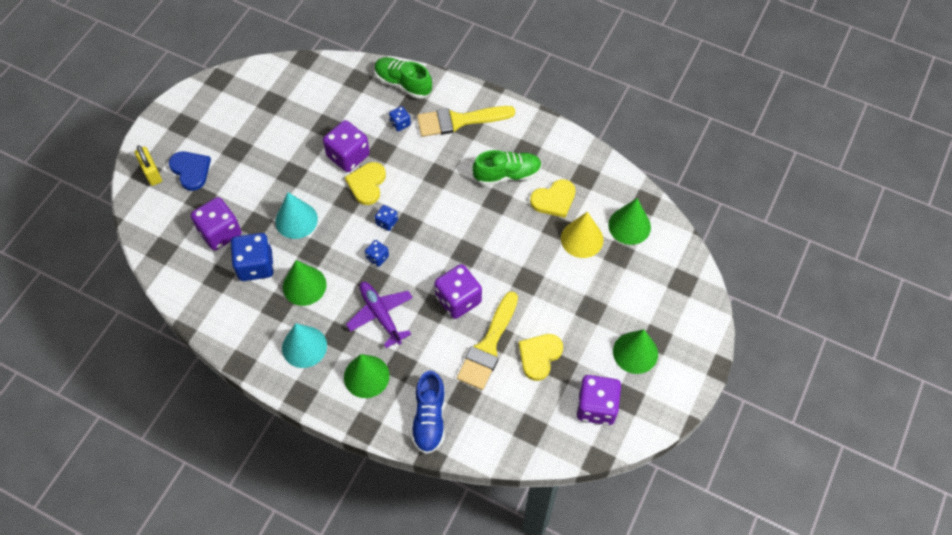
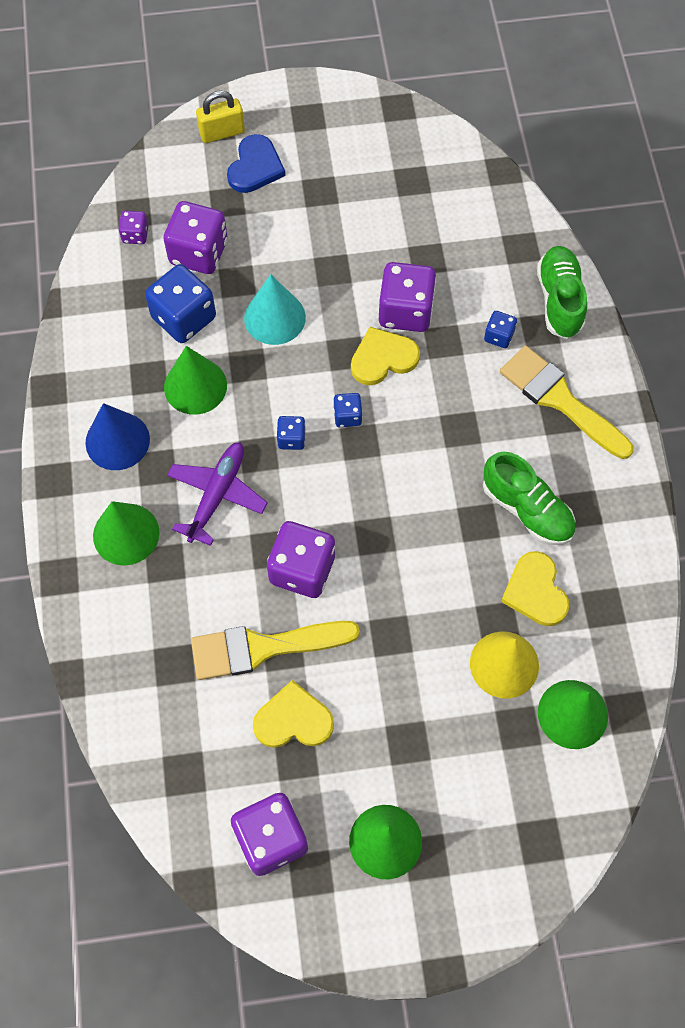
camera: 55 degrees right, 5 degrees up
(152, 173) = (222, 133): yellow padlock -> yellow padlock turned 45 degrees clockwise
(178, 258) = (135, 235): none -> purple dice
(304, 346) = (117, 441): turquoise cone -> blue cone
(429, 418) = (119, 642): blue shoe -> none
(554, 200) = (535, 591): yellow heart -> yellow heart turned 45 degrees clockwise

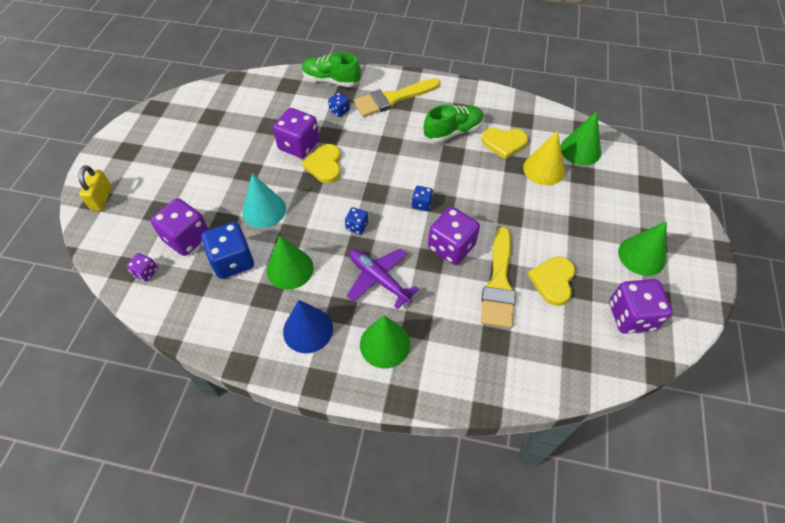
camera: 70 degrees left, 10 degrees down
(255, 167) = (143, 188): blue heart -> none
(347, 416) = (355, 193): blue dice -> blue dice (421, 204)

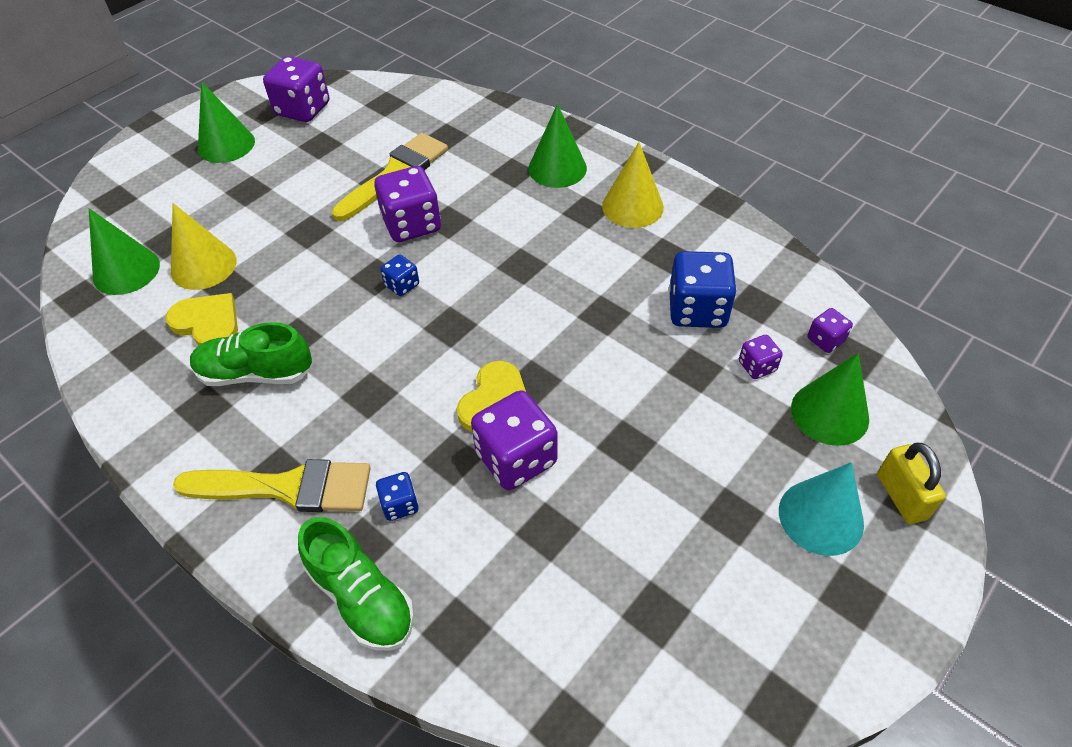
camera: 150 degrees left, 5 degrees down
(102, 198) = (901, 496): yellow padlock -> yellow padlock turned 45 degrees counterclockwise
(187, 238) = (757, 366): purple dice -> purple dice, size x0.50
(264, 210) = (626, 364): turquoise cone -> turquoise cone (821, 517)
(290, 269) = (624, 273): green cone -> green cone (829, 413)
(308, 330) = (632, 206): blue cone -> yellow cone
(357, 226) = (507, 290): blue dice -> none
(379, 279) = (522, 223): purple plane -> none
(553, 281) = (339, 157): yellow heart -> none

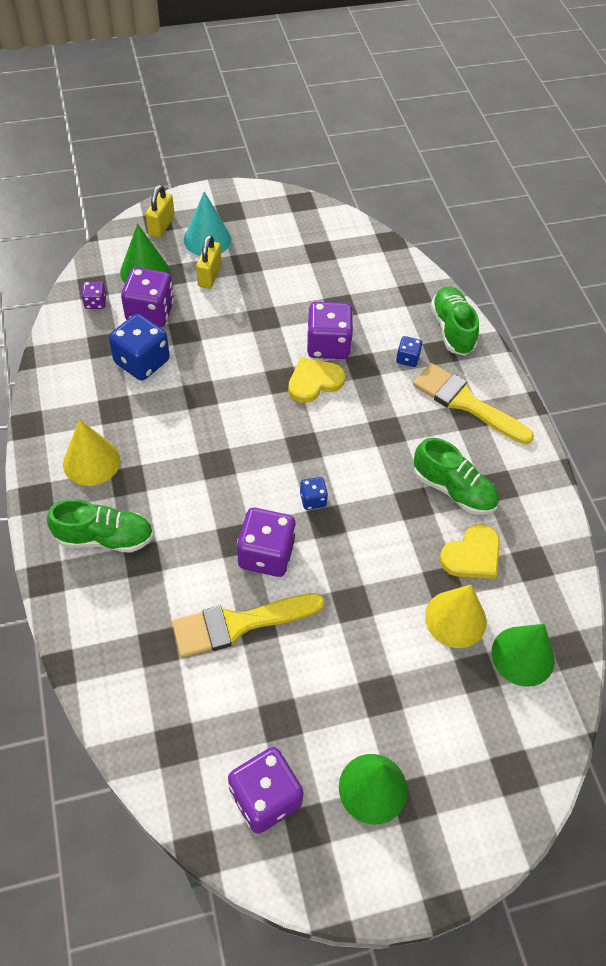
camera: 150 degrees left, 5 degrees up
(207, 323) = (472, 555): yellow heart -> yellow heart turned 105 degrees counterclockwise
(557, 168) = (105, 537): green cone -> green shoe
(752, 460) = (209, 276): none -> yellow padlock
(757, 366) = (150, 312): purple dice -> purple dice, size x1.98

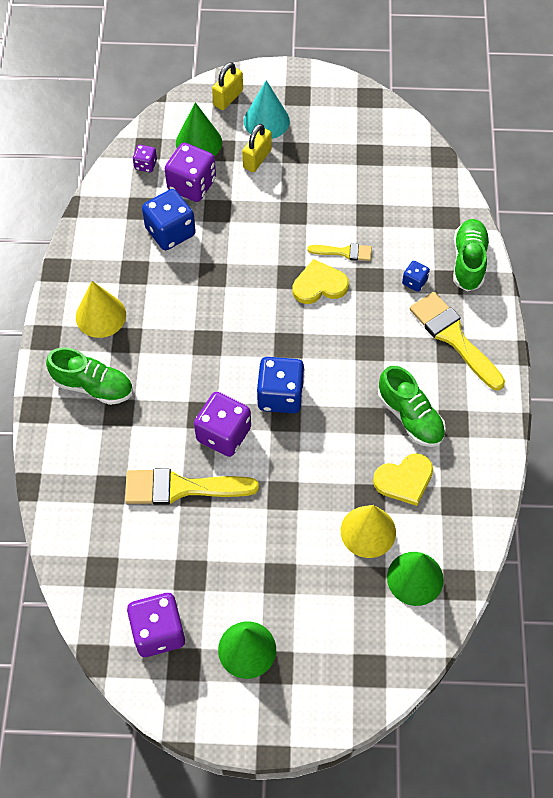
camera: 20 degrees right, 5 degrees up
(313, 499) = (280, 395): blue dice -> blue dice, size x1.98
(328, 345) = (344, 252): purple dice -> yellow brush

